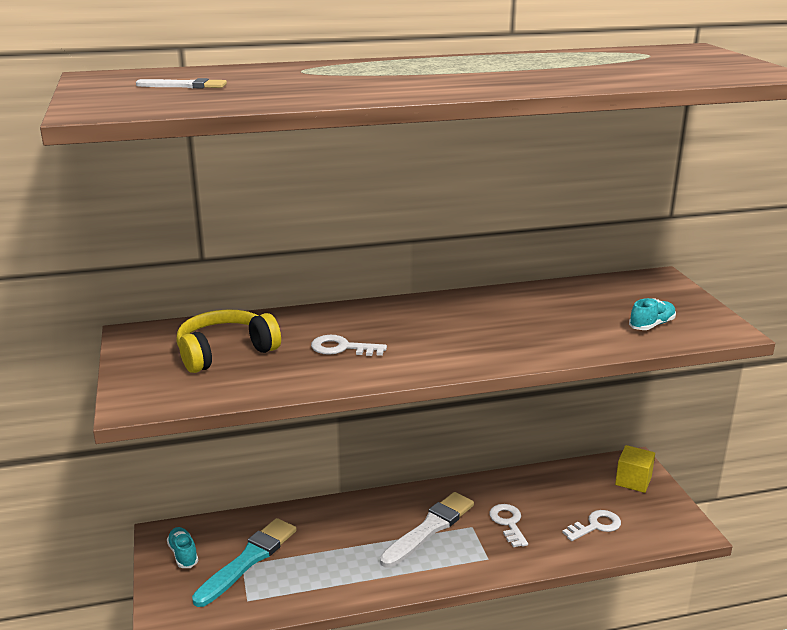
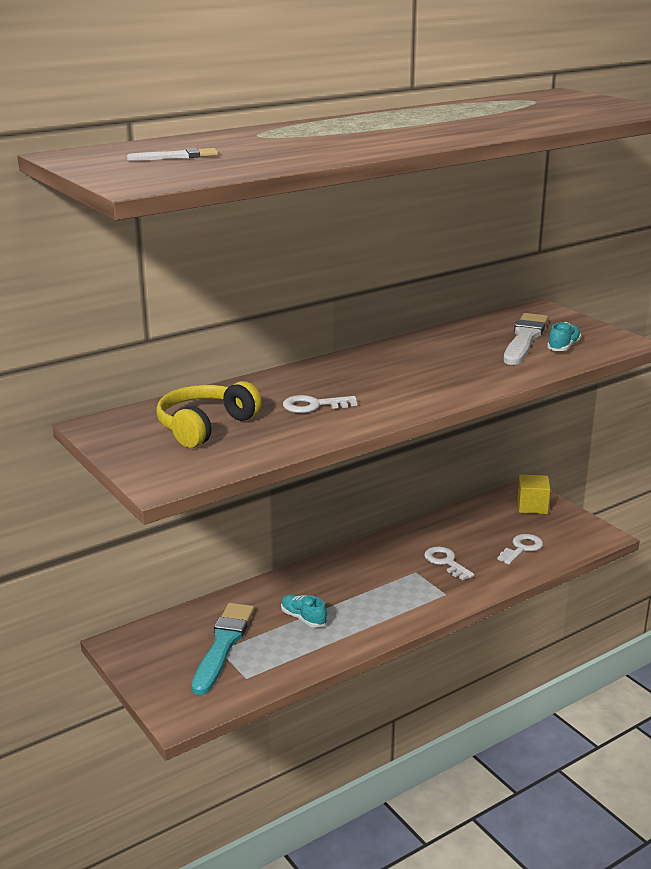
camera: 20 degrees left, 0 degrees up
(183, 554) = (153, 655): turquoise shoe -> turquoise shoe (303, 618)
(429, 529) = (378, 582): white brush -> white brush (524, 339)

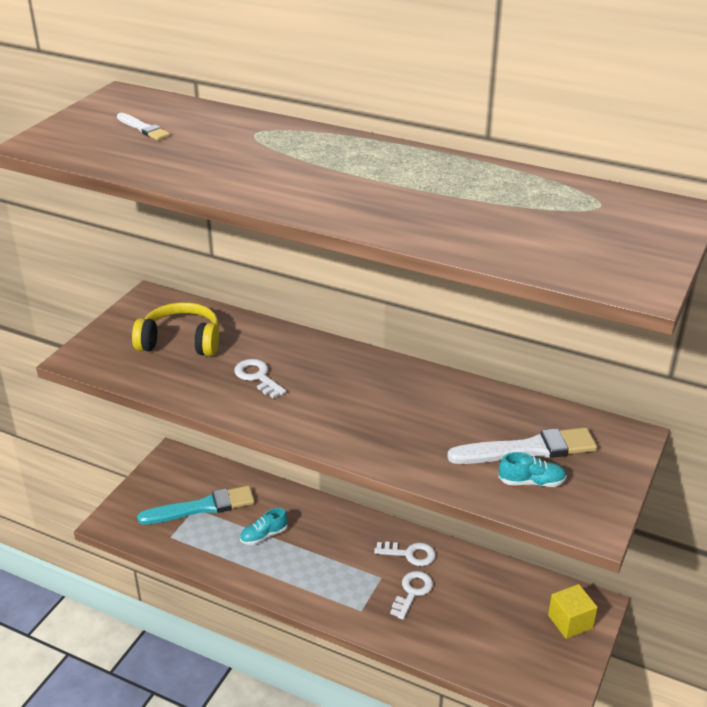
camera: 60 degrees right, 10 degrees up
(303, 618) = (264, 535): turquoise shoe -> turquoise shoe turned 135 degrees counterclockwise
(522, 548) = (481, 639): white key -> white key (410, 554)

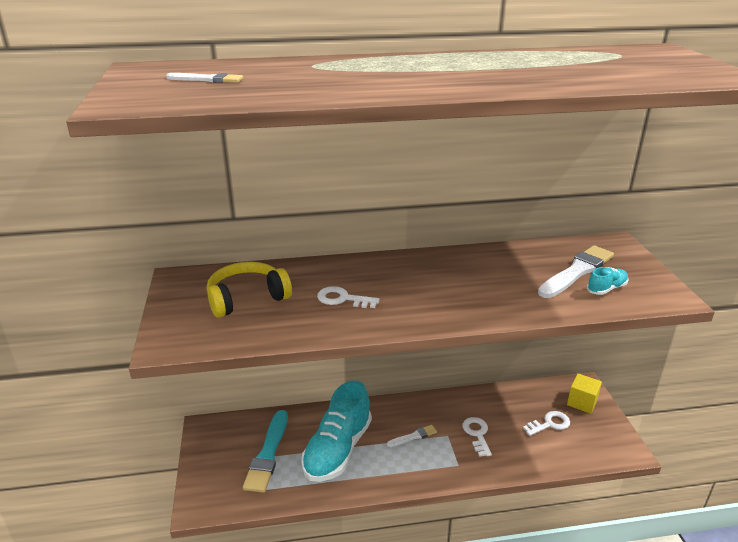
camera: 35 degrees left, 5 degrees down
(201, 507) = (268, 454): turquoise brush -> turquoise brush turned 150 degrees clockwise
(264, 535) = (337, 450): turquoise shoe -> turquoise shoe, size x2.35
(346, 560) = (413, 436): none -> white brush
(410, 554) = (449, 410): white key -> white key (550, 424)

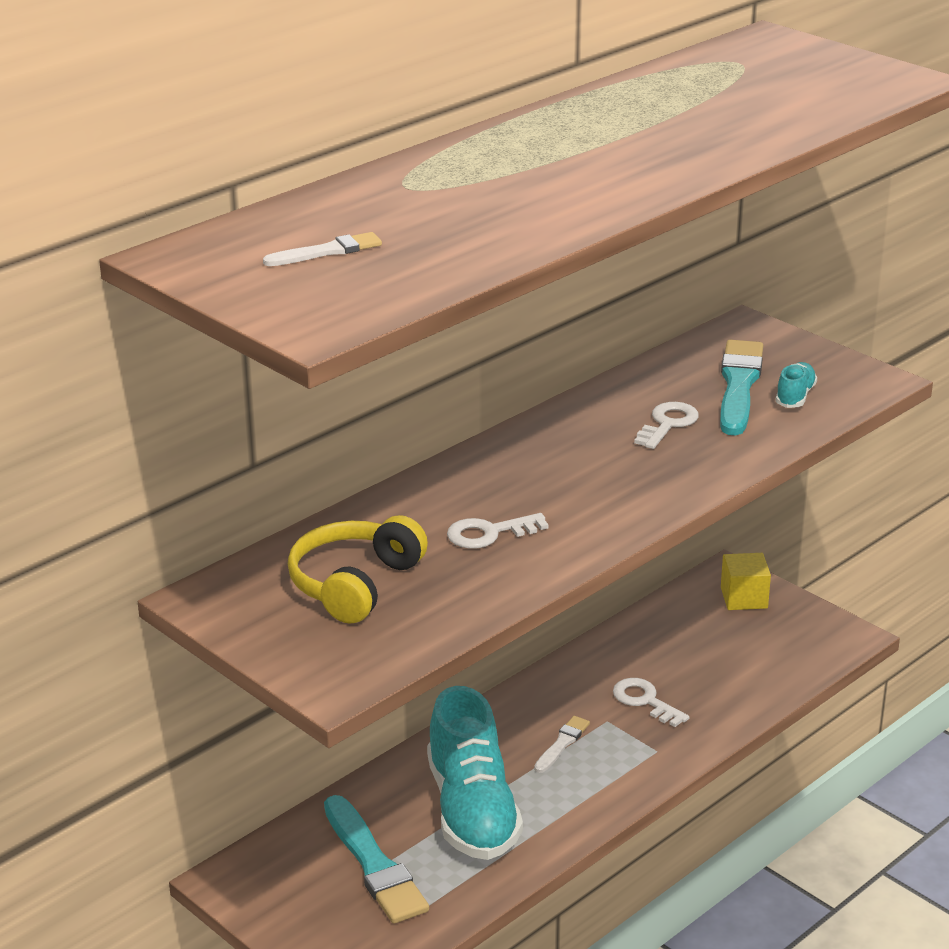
camera: 35 degrees left, 0 degrees up
(550, 424) = (727, 645): white key -> white key (668, 424)
(576, 272) = (739, 386): white brush -> turquoise brush

